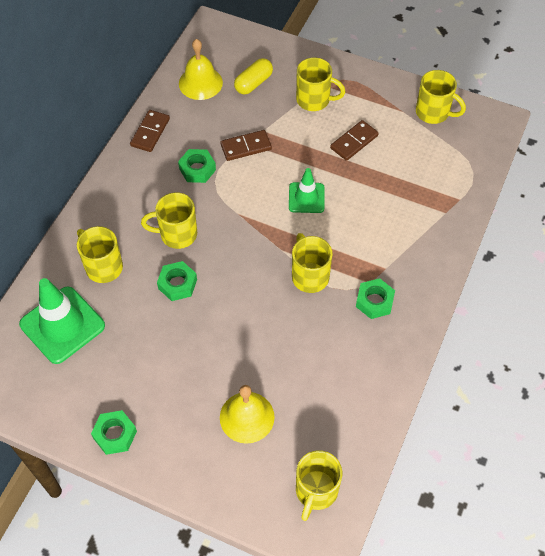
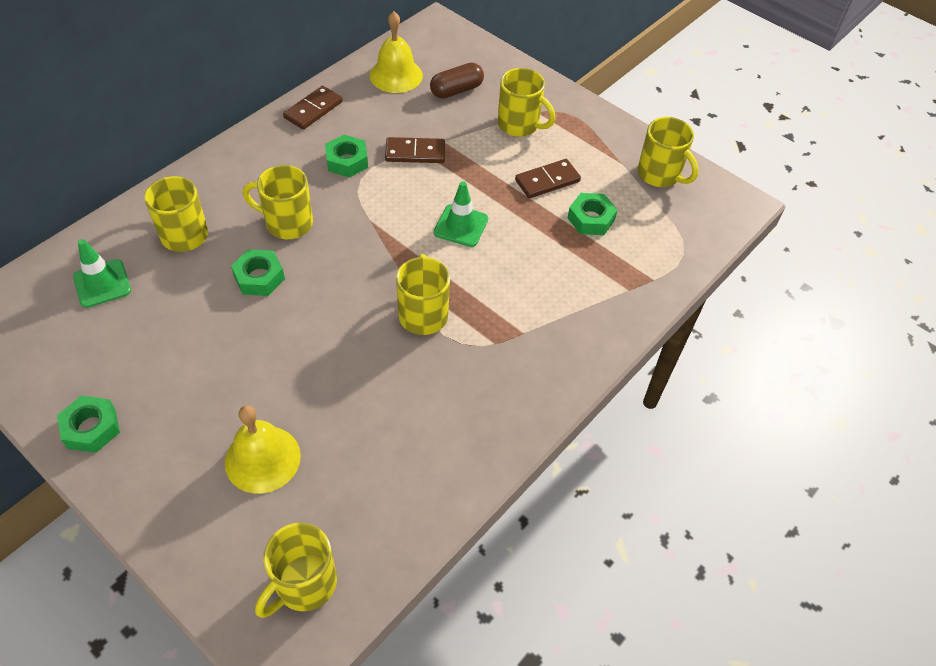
camera: 15 degrees right, 5 degrees down
(62, 325) = (102, 283): green traffic cone -> green traffic cone, size x0.59
(253, 83) = (456, 90): yellow capsule -> brown capsule
(374, 301) = (491, 368): green nut -> green nut (591, 219)

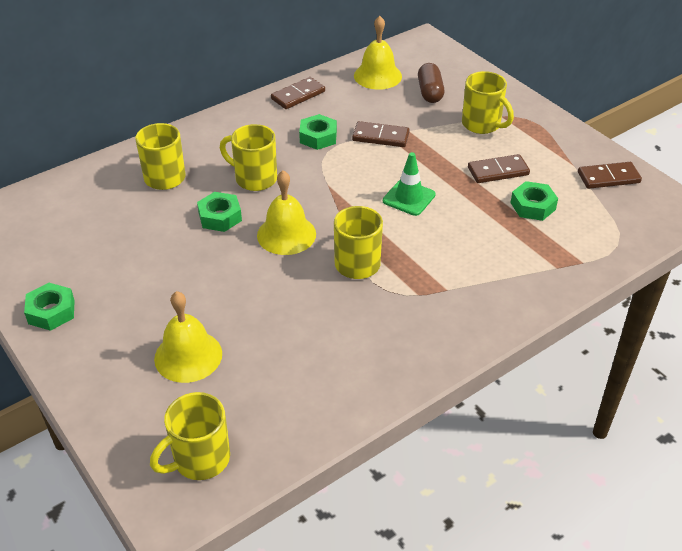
camera: 15 degrees right, 10 degrees down
(102, 283) = (88, 206): green traffic cone -> none
(338, 289) = (286, 234): none -> yellow bell
(456, 90) = (430, 92): brown capsule -> brown capsule turned 75 degrees counterclockwise
(660, 175) = (608, 178): yellow mug -> brown domino

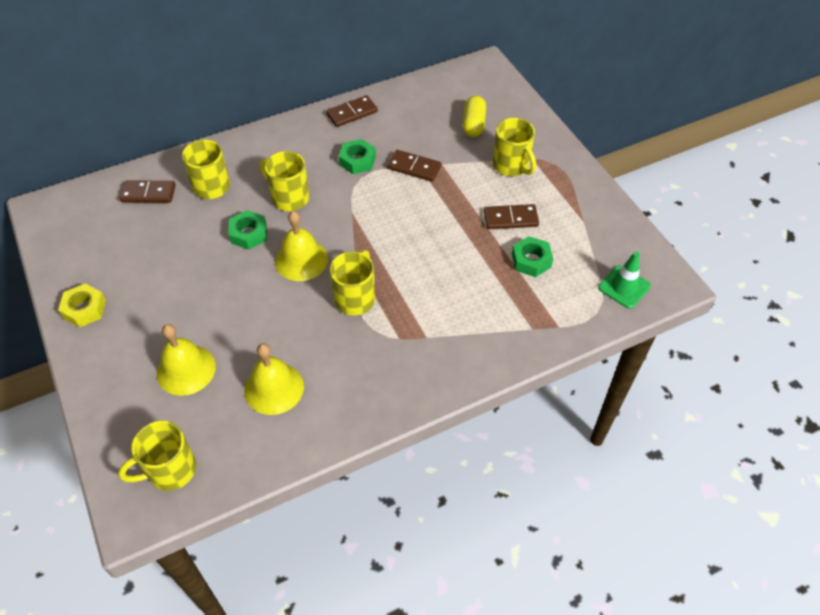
camera: 10 degrees right, 10 degrees up
(51, 312) = (84, 309): green nut -> yellow nut
(377, 76) = (430, 100): yellow bell -> yellow bell (274, 388)
(409, 198) = (420, 236): green traffic cone -> green traffic cone (624, 287)
(430, 92) = (473, 124): brown capsule -> yellow capsule
(608, 178) = (612, 239): brown domino -> brown domino (148, 193)

